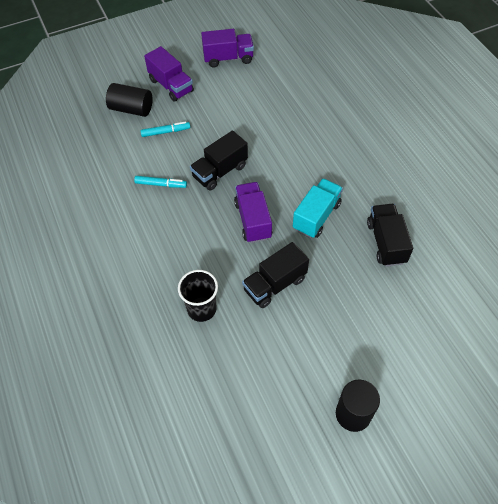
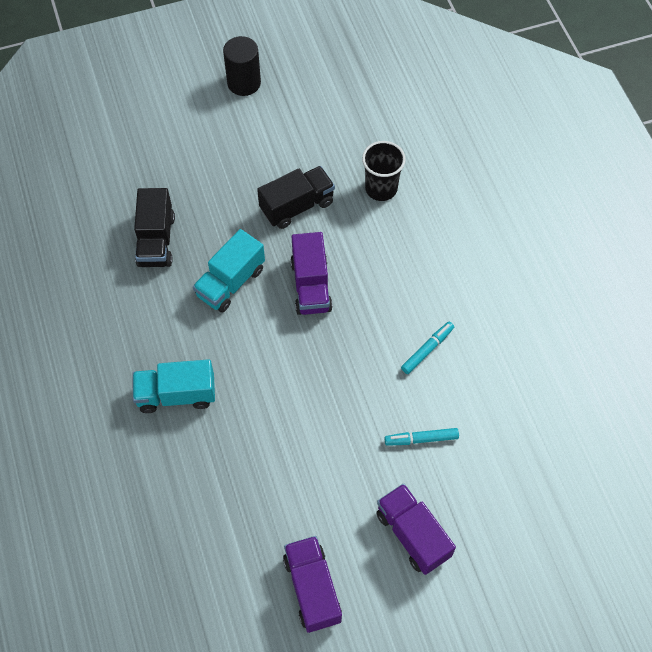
camera: 175 degrees left, 5 degrees up
(131, 109) = (475, 491): black cylinder -> none
(161, 184) = (427, 350): turquoise marker -> turquoise marker turned 120 degrees clockwise
(220, 171) = (346, 361): black truck -> none
(228, 58) = (312, 589): purple truck -> purple truck turned 75 degrees clockwise
(335, 141) = (176, 394): none -> turquoise truck

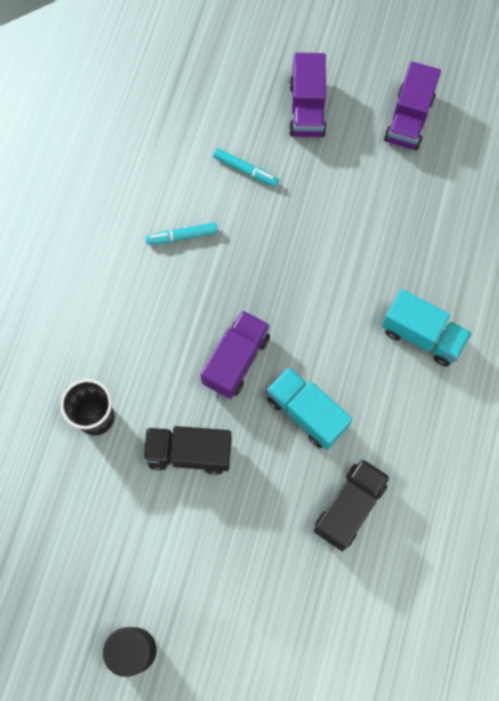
camera: 145 degrees left, 10 degrees up
(230, 282) = (306, 413): turquoise truck -> turquoise truck turned 120 degrees counterclockwise

